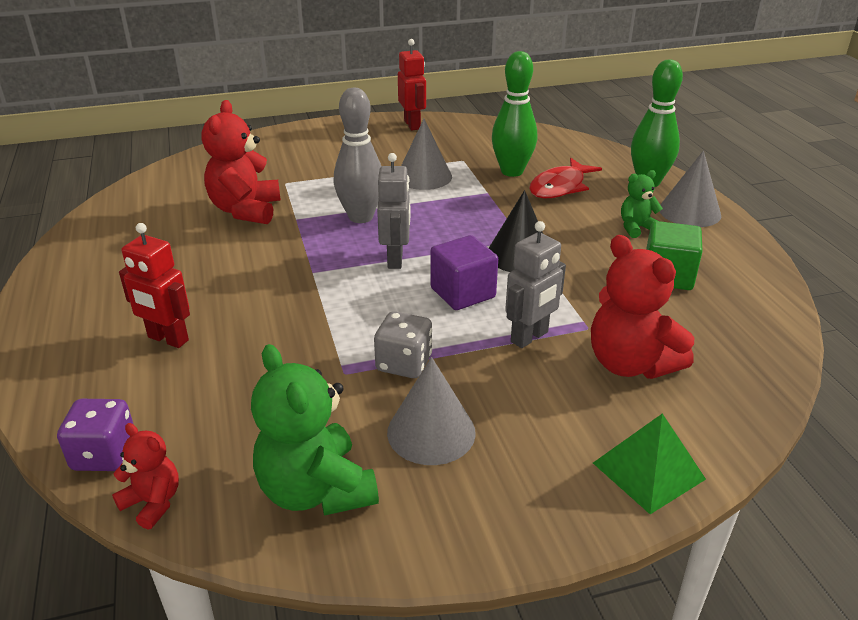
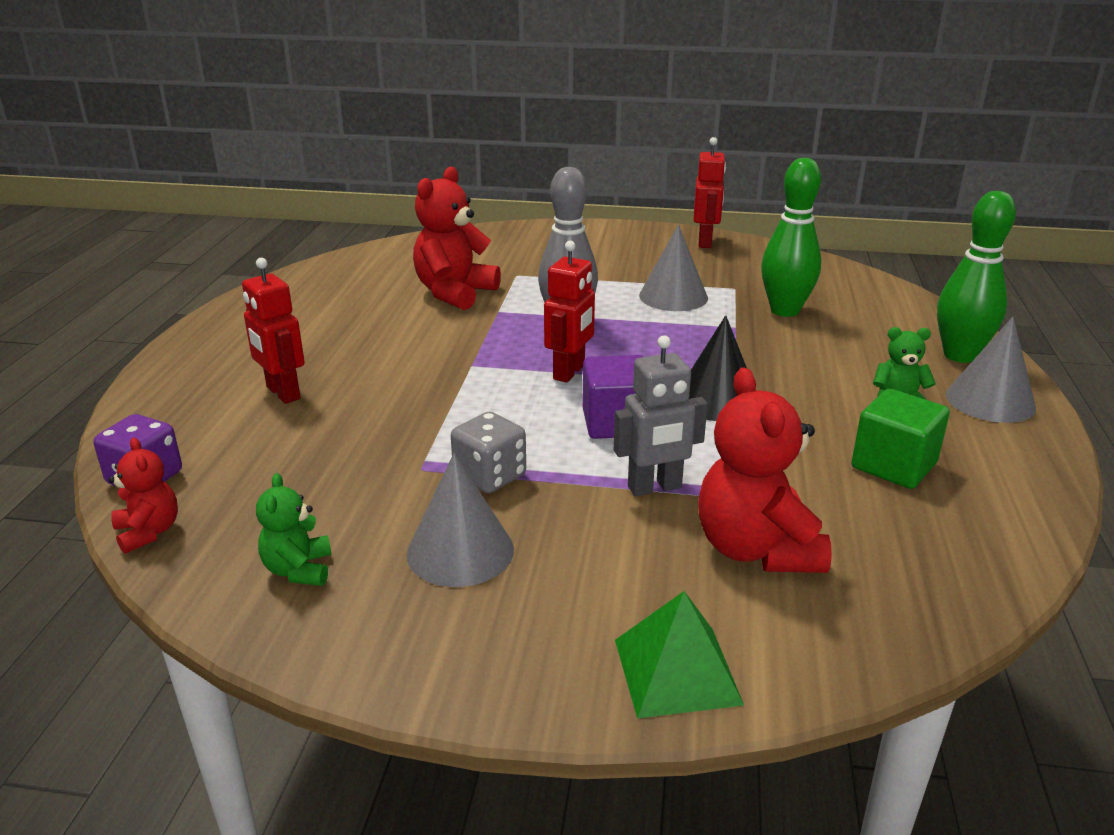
camera: 25 degrees right, 5 degrees down
(316, 490) = (299, 570): green teddy bear -> green teddy bear, size x0.53
(395, 259) = (569, 372): grey robot -> red robot
(560, 187) = (832, 338): red fish -> none

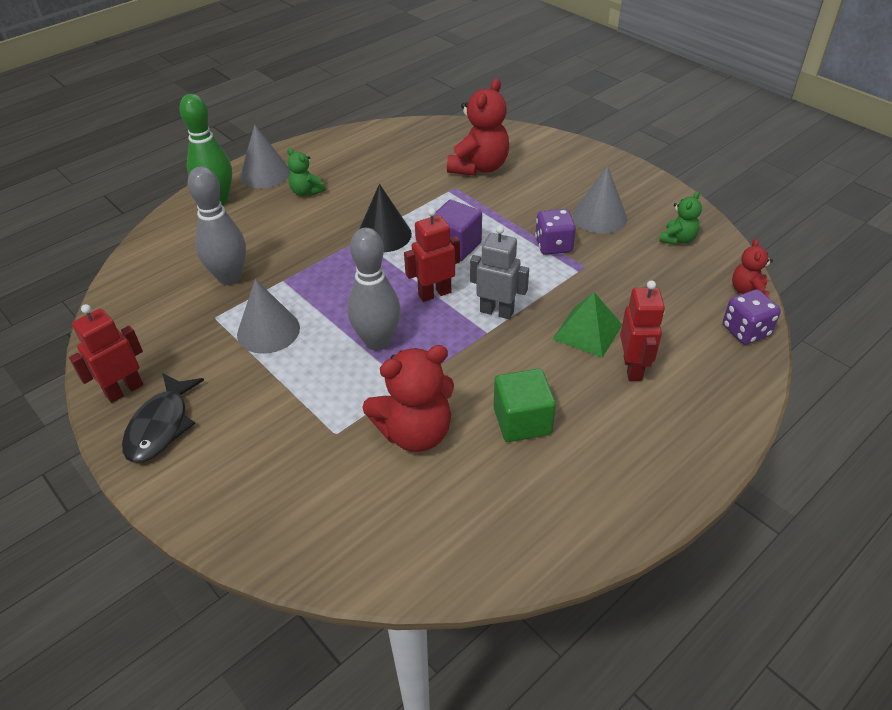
camera: 140 degrees left, 15 degrees up
(490, 476) = (553, 245): grey dice -> purple dice
(644, 240) = (161, 426): none -> black fish
(655, 487) = (483, 206): grey robot -> grey robot (497, 311)
(677, 671) = (559, 149): green pyramid -> green pyramid (587, 331)
(785, 310) = (229, 277): green bowling pin -> grey bowling pin
(893, 465) = (369, 169): green cube -> green cube (522, 421)

